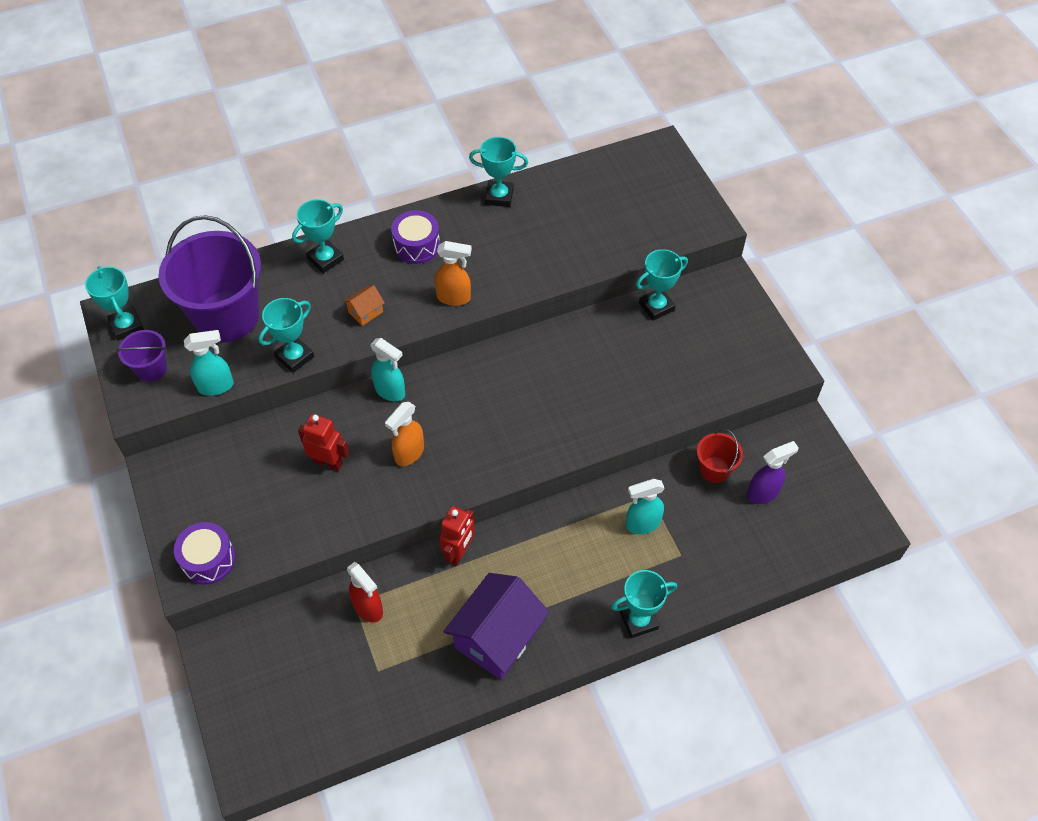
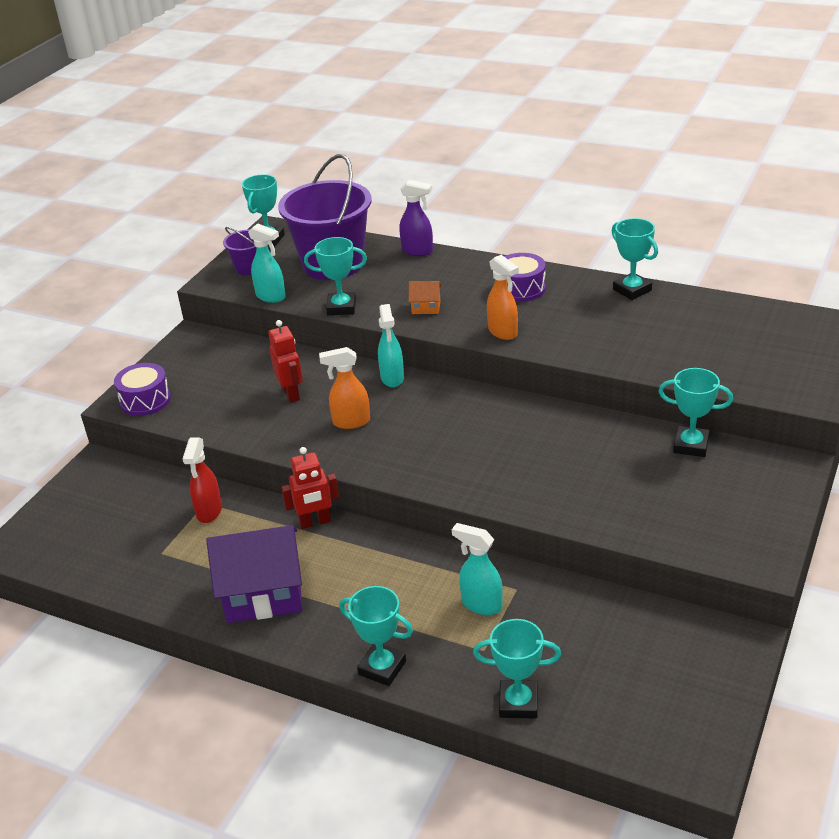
camera: 50 degrees right, 20 degrees down
(325, 259) = (443, 265): turquoise trophy -> turquoise trophy (518, 703)
(714, 469) = (603, 611): red bucket -> none
(763, 493) = (626, 661): purple spray bottle -> purple spray bottle (418, 251)

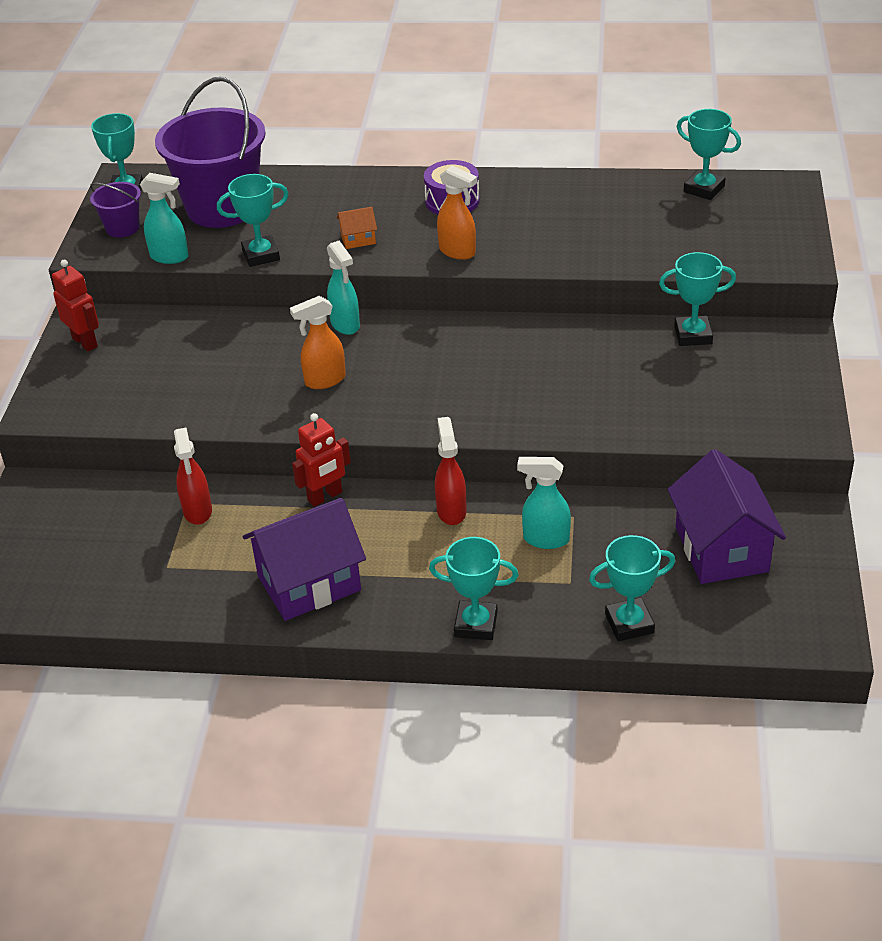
camera: 20 degrees left, 5 degrees up
(145, 400) = (67, 403): purple drum -> none
(291, 394) = (239, 363): red robot -> red robot (85, 342)
(413, 559) = (451, 510): none -> red spray bottle
(418, 251) = (313, 177): purple spray bottle -> none
(632, 290) = (571, 183): turquoise trophy -> turquoise trophy (704, 189)
(638, 653) = (721, 549): none -> purple house

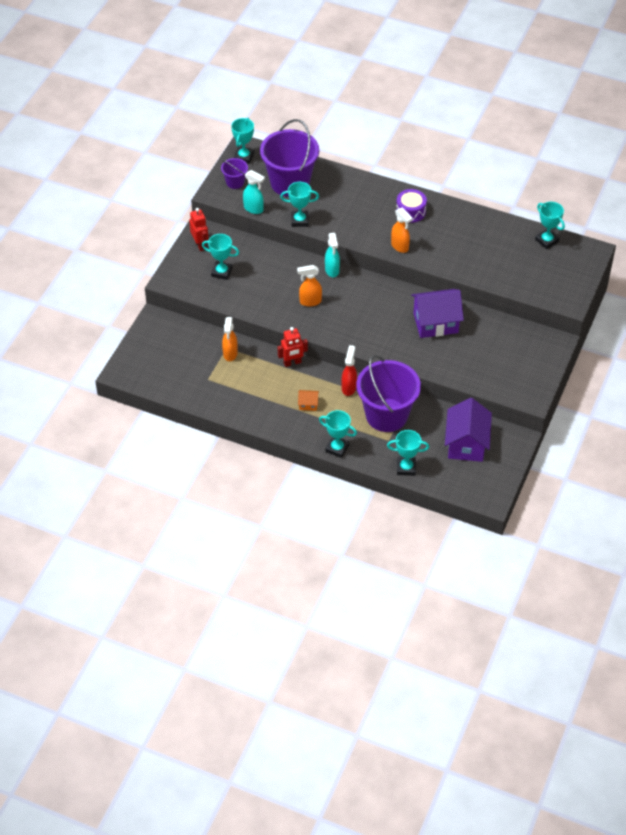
camera: 15 degrees right, 10 degrees up
(197, 511) = (230, 354): red spray bottle -> orange spray bottle
(309, 583) = (269, 406): purple house -> purple house (435, 323)
(358, 239) = (352, 224): orange house -> orange house (308, 404)
(545, 539) = (386, 415): turquoise spray bottle -> purple bucket
(693, 335) = (503, 326): turquoise trophy -> turquoise trophy (222, 272)

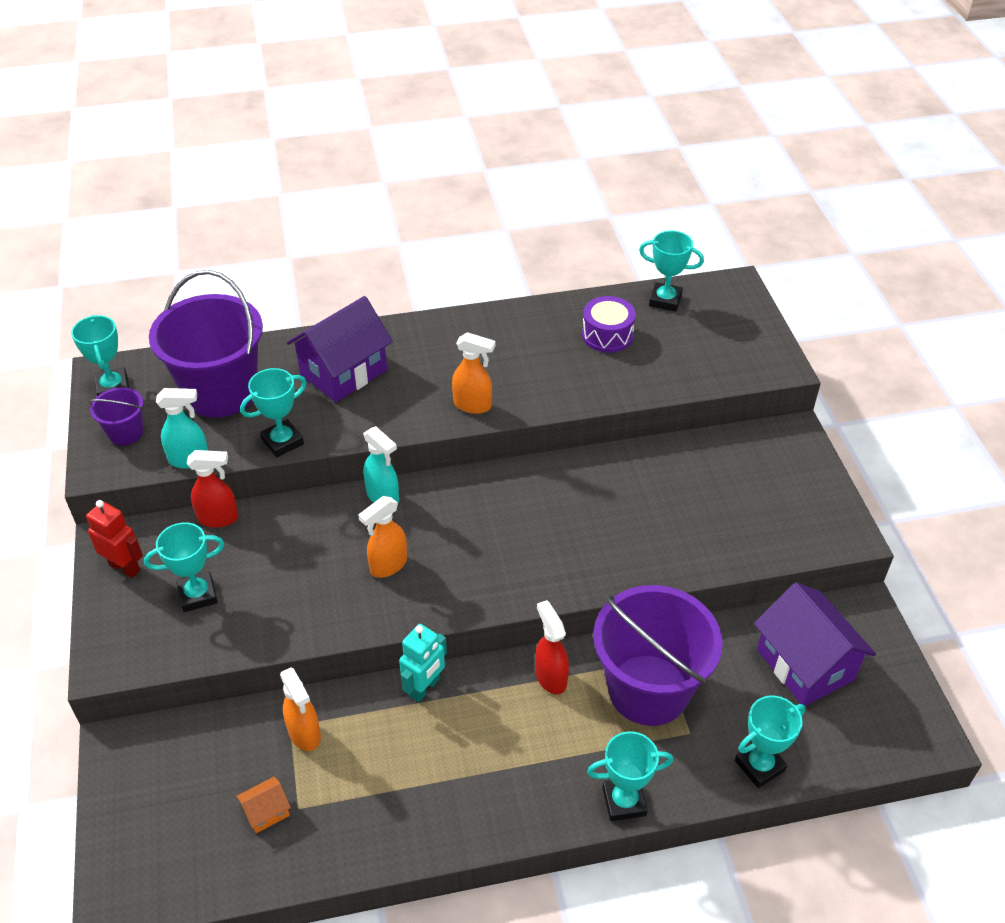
camera: 35 degrees left, 5 degrees down
(253, 243) = (219, 518): none -> red spray bottle
(292, 363) = (425, 688): red robot -> turquoise robot
(308, 404) = (510, 748): orange house -> orange house (266, 812)
(410, 211) = (444, 349): purple drum -> purple drum (607, 335)
(435, 323) = (608, 496): purple house -> purple house (343, 372)

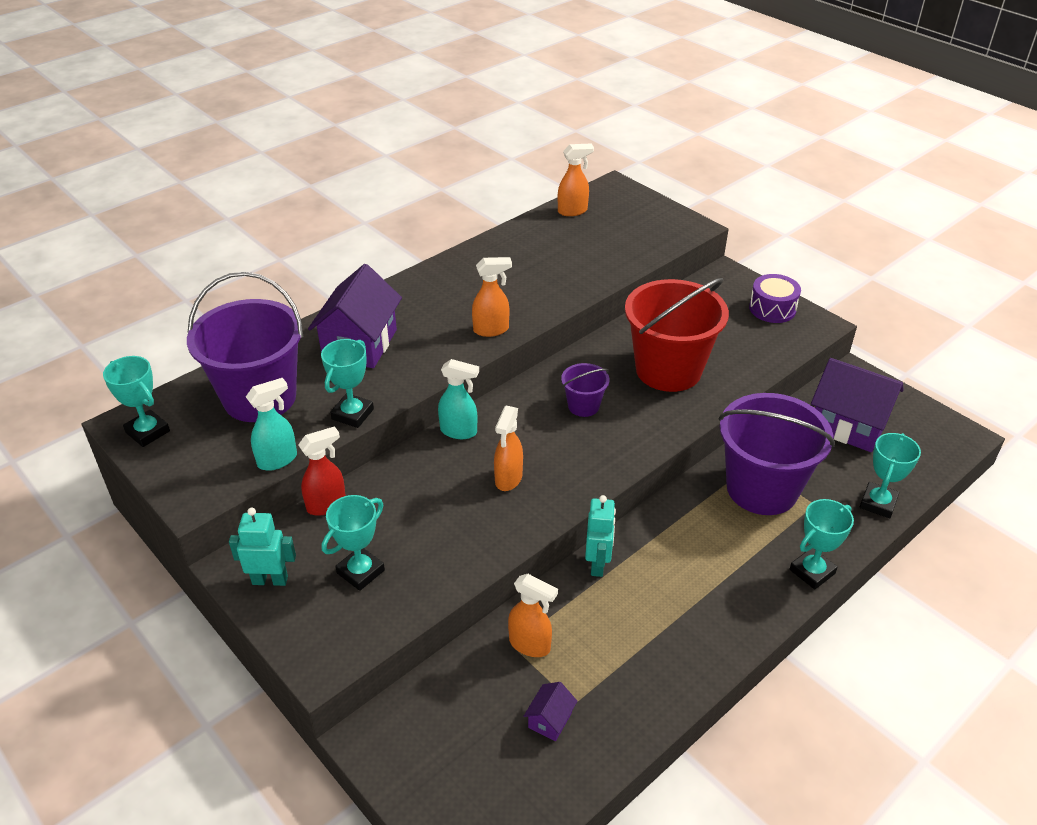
camera: 30 degrees left, 5 degrees down
(125, 567) = (270, 580): red robot -> turquoise robot
(126, 433) = (194, 462): purple bucket -> purple bucket (583, 406)
(266, 812) = (550, 720): orange house -> purple house
(550, 677) = (686, 512): red spray bottle -> none
(607, 335) = (551, 247): purple drum -> purple drum (772, 309)
(636, 519) = (668, 370): none -> red bucket
(665, 300) = (573, 211): turquoise trophy -> orange spray bottle

